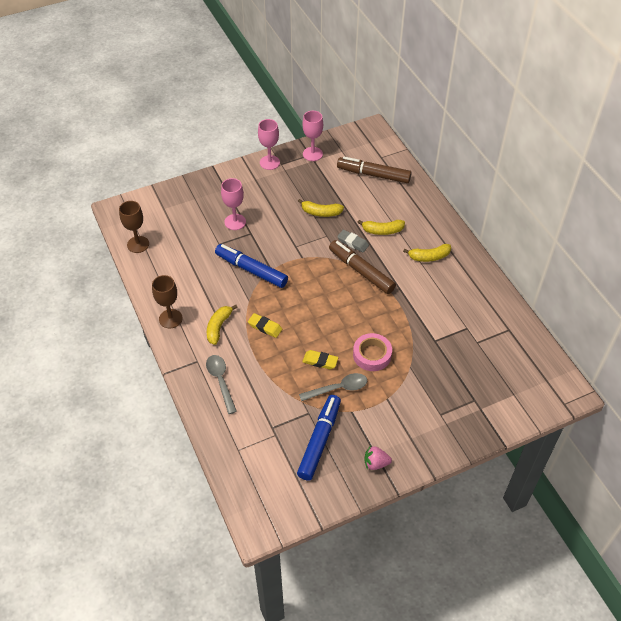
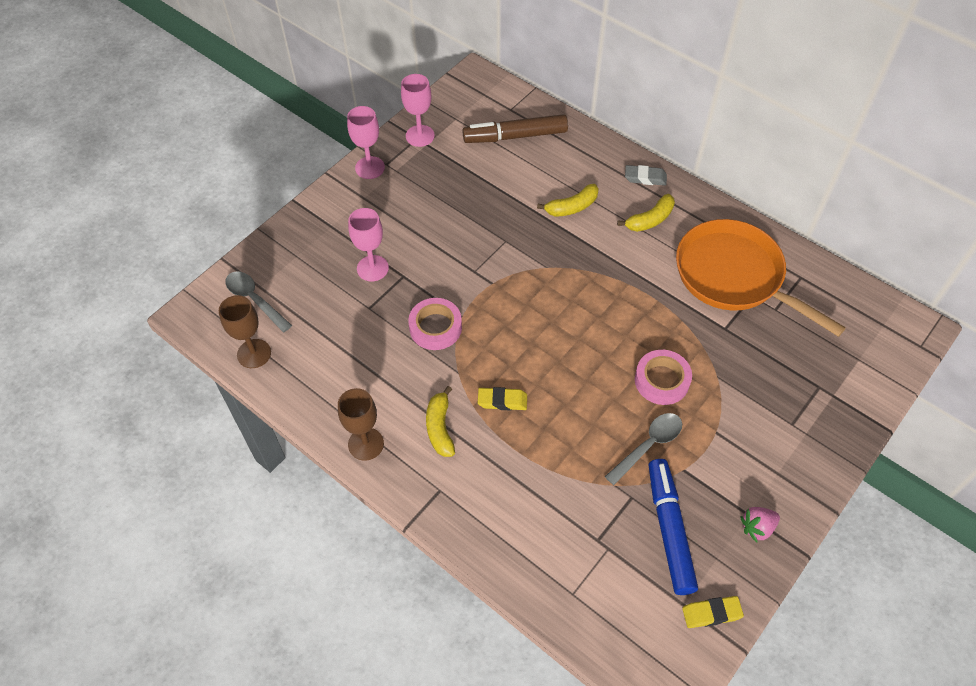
camera: 25 degrees left, 5 degrees up
(221, 381) = (489, 505): grey spoon -> grey spoon (254, 300)
(251, 270) = (435, 327): blue marker -> pink tape
(320, 361) = (602, 418): yellow eraser -> yellow eraser (711, 613)
(321, 212) = (479, 212): yellow banana -> none
(353, 243) = (545, 237): grey eraser -> grey eraser (645, 178)
(361, 271) = (579, 272): brown marker -> none
(463, 312) = (734, 277): none -> orange pan

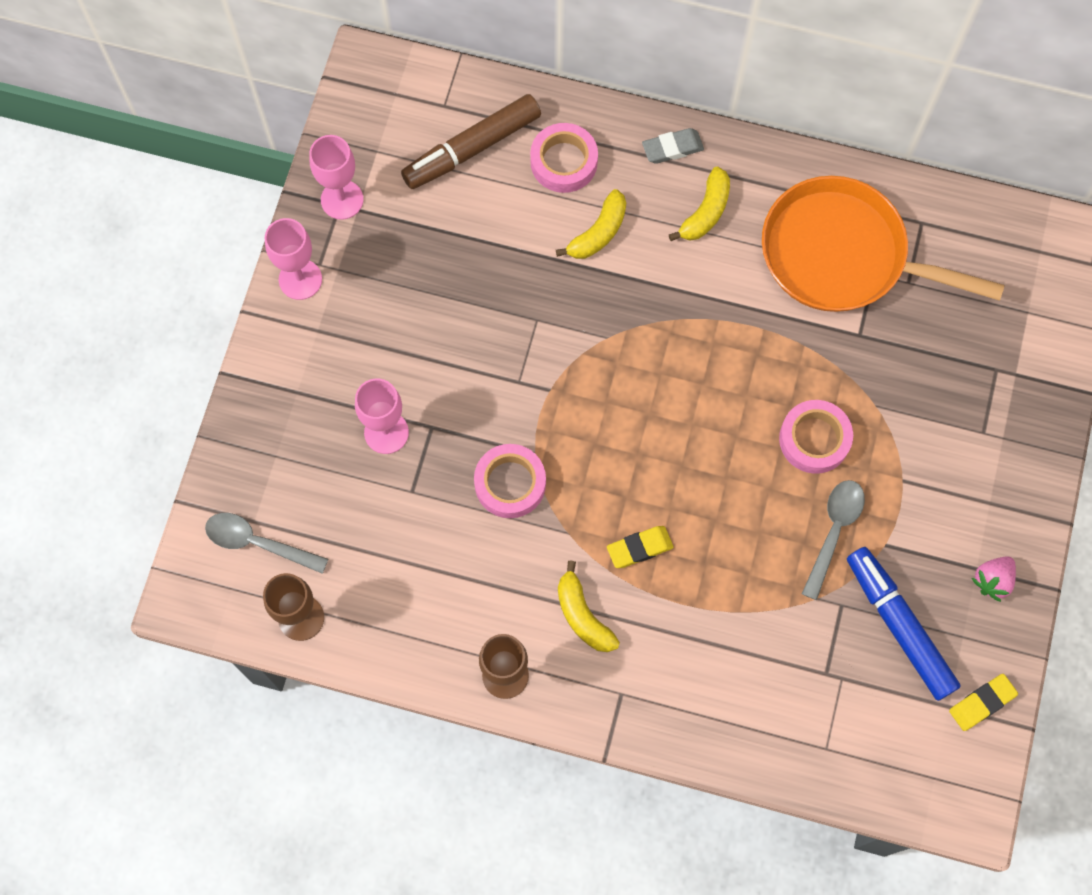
camera: 25 degrees left, 15 degrees up
(570, 162) = (564, 162): none -> pink tape

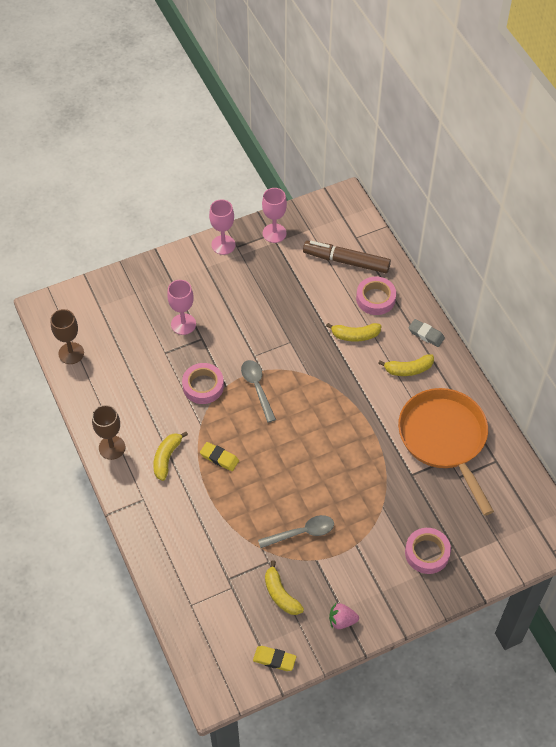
camera: 50 degrees right, 15 degrees down
(258, 543) = (91, 314): grey spoon -> grey spoon (257, 388)
(814, 439) = (340, 492): pink tape -> pink tape (427, 553)
(899, 626) = (280, 594): blue marker -> yellow banana

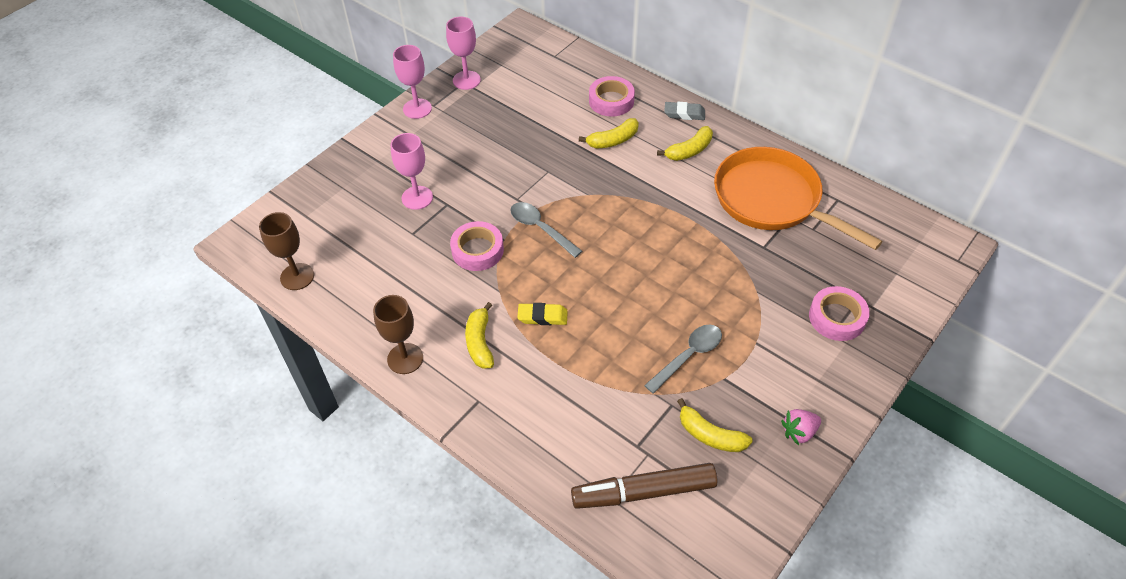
camera: 25 degrees left, 5 degrees down
(274, 659) = (753, 515): yellow eraser -> none
(346, 261) = (558, 79): brown marker -> brown marker (643, 492)

